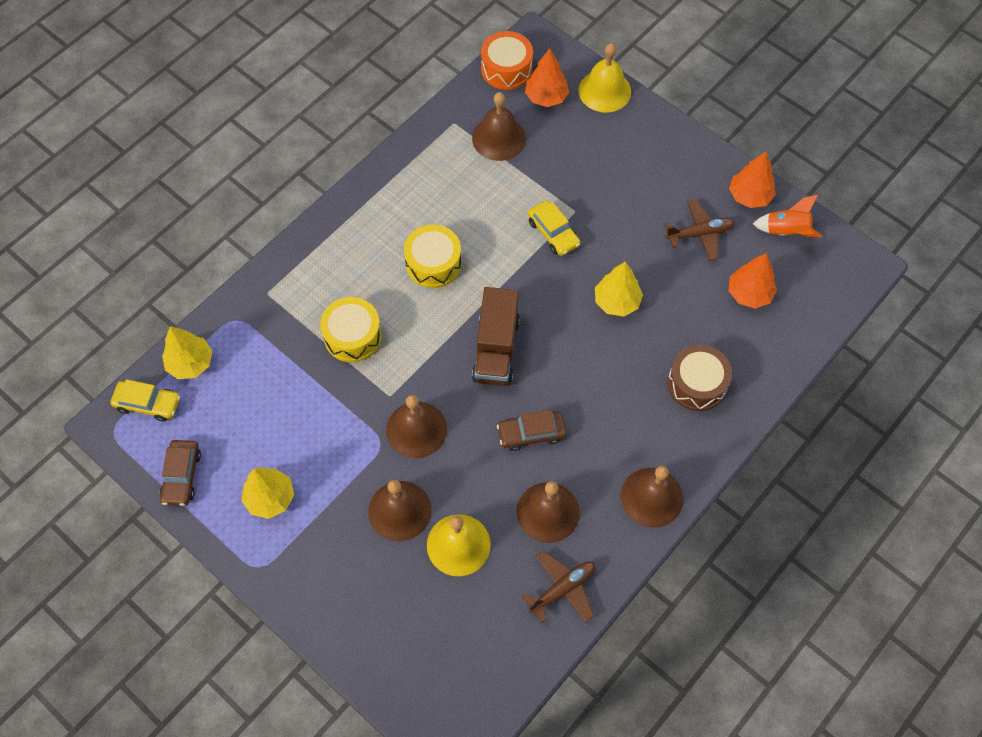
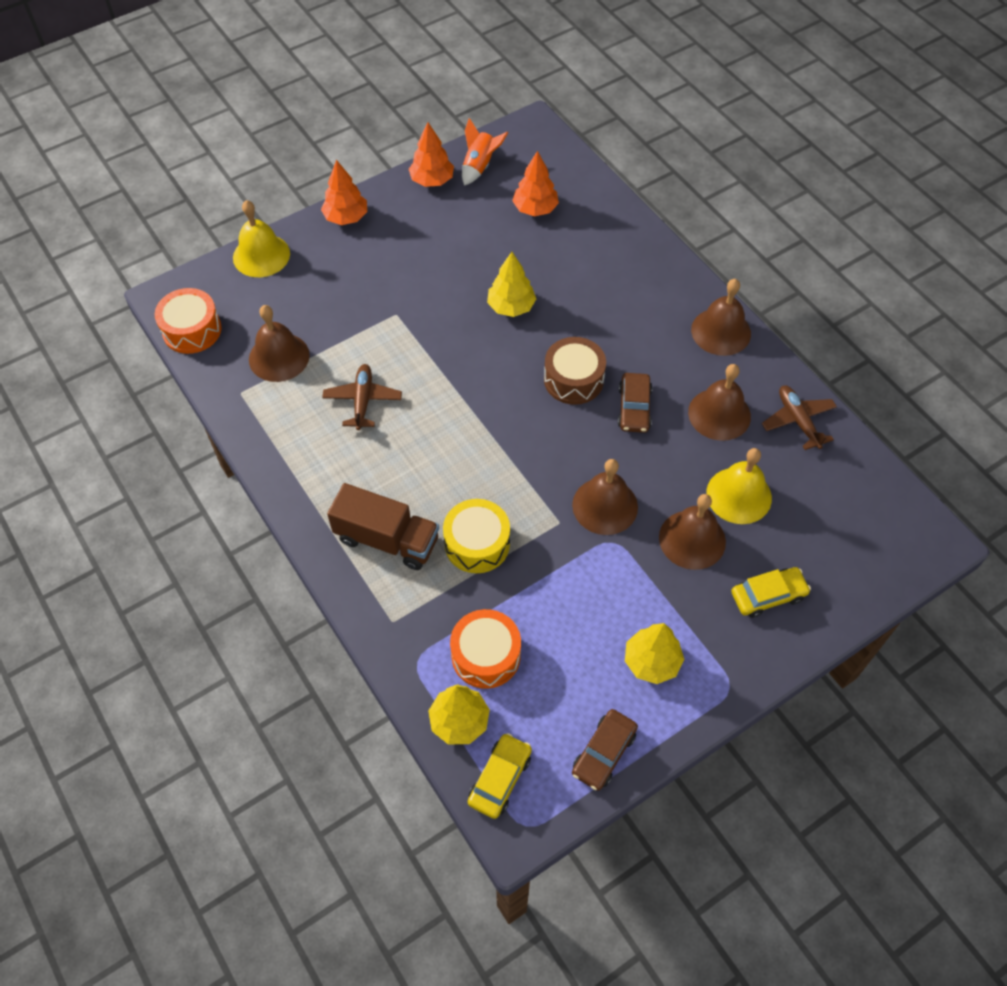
camera: 75 degrees left, 5 degrees down
(182, 476) = (604, 753): brown car -> brown car turned 105 degrees clockwise
(251, 368) = (486, 655): none -> orange drum
(433, 263) = (413, 449): yellow drum -> none
(496, 349) = (533, 416): brown truck -> brown truck (387, 539)
(546, 97) = (245, 305): orange tree -> orange tree (346, 217)
(553, 233) = (414, 338): yellow car -> yellow car (768, 596)
(696, 384) = (616, 270): brown drum -> brown drum (573, 379)
(699, 234) = (459, 226): brown plane -> brown plane (363, 401)

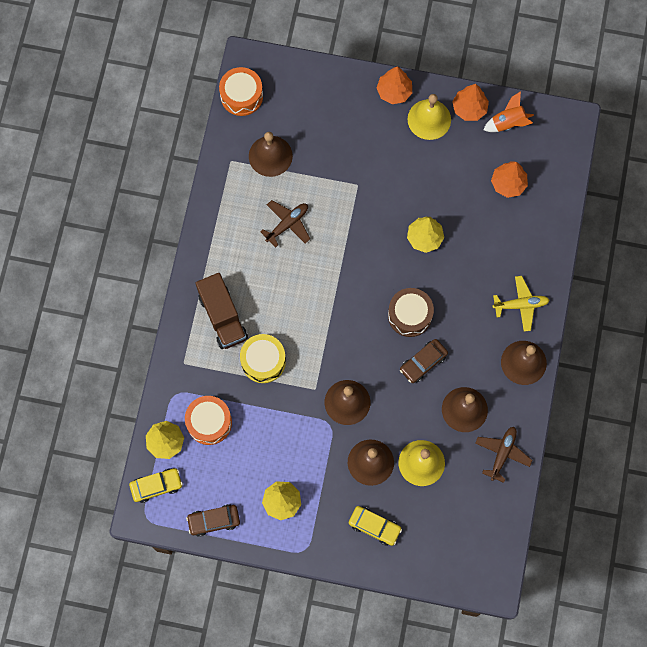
camera: 45 degrees right, 15 degrees up
(261, 255) = (323, 77): yellow bell -> yellow bell (429, 119)
(661, 289) = (520, 305): none -> yellow plane

